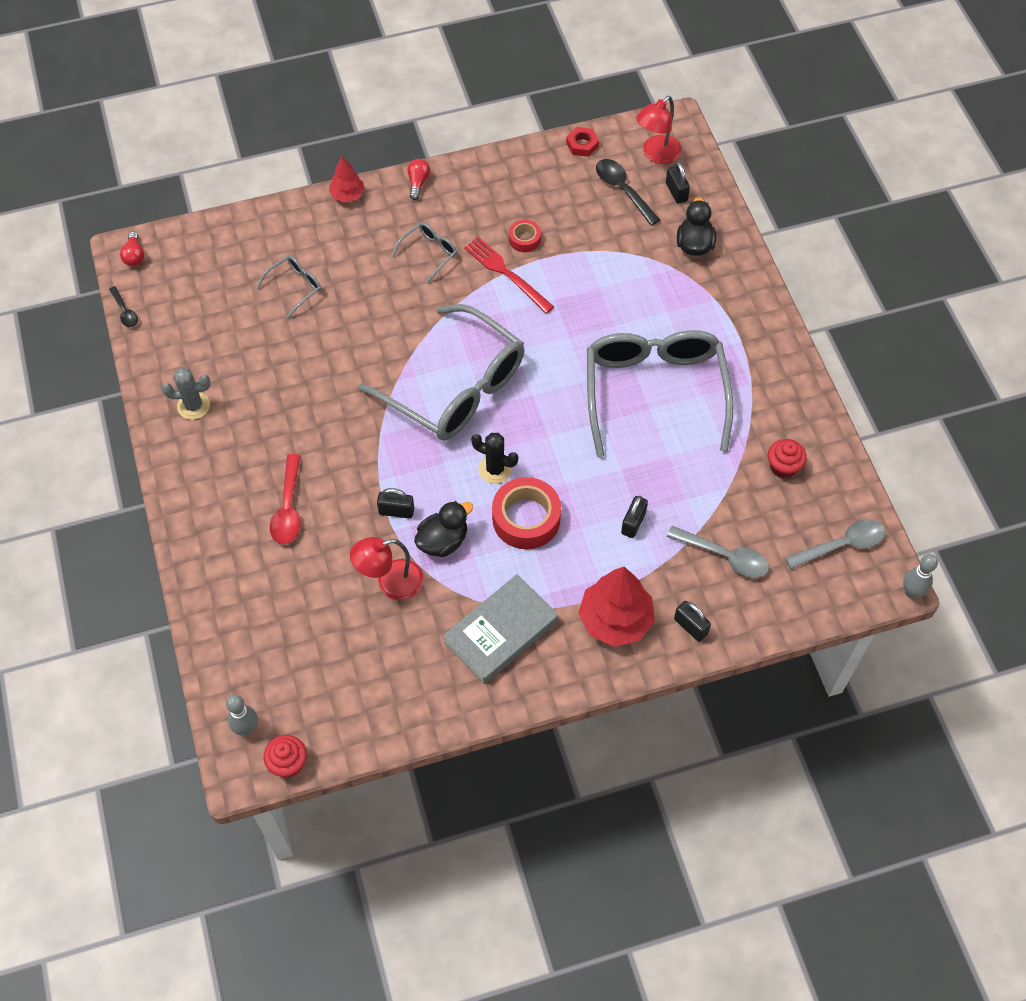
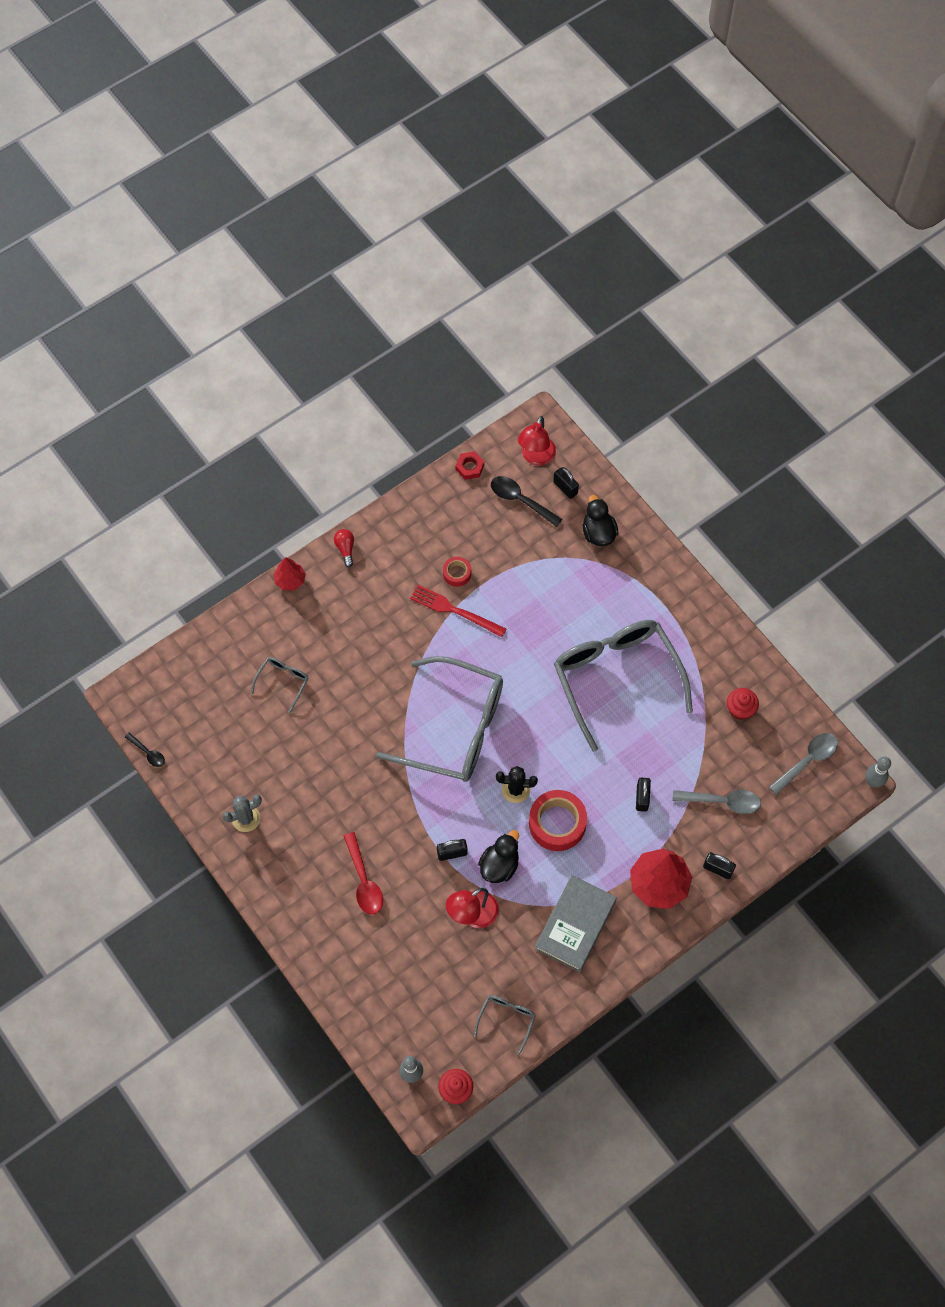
camera: 20 degrees left, 5 degrees up
(134, 256) = (131, 698): red light bulb -> none
(429, 253) = (382, 613): grey glasses -> grey glasses (506, 1020)

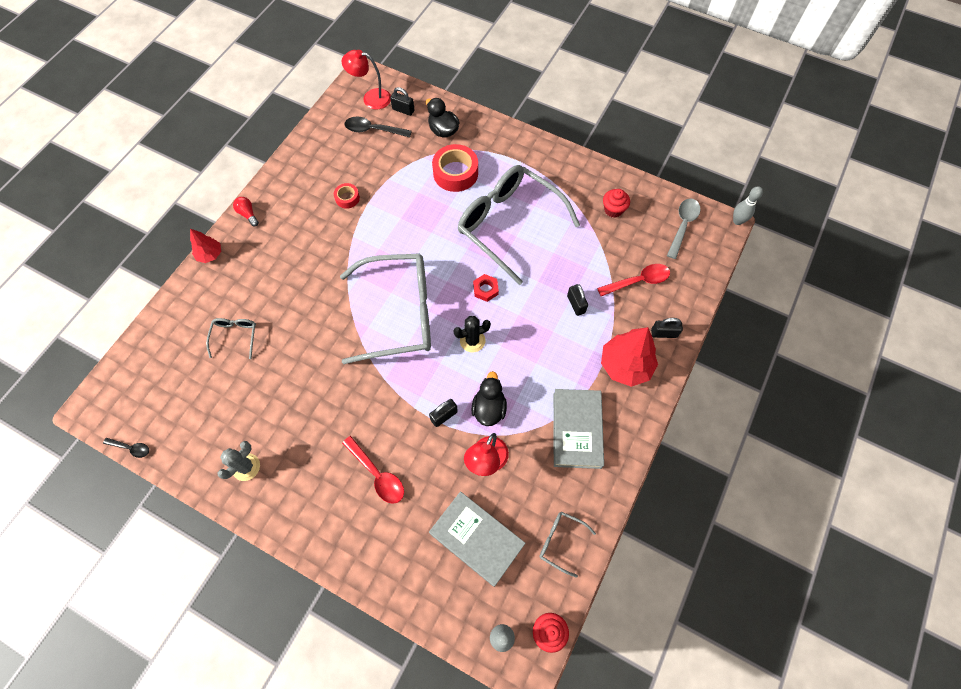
camera: 25 degrees left, 0 degrees up
(429, 981) = (477, 539): none -> grey book
(454, 610) = (358, 225): red fork -> none
(469, 467) = (323, 122): red nut -> red nut (485, 289)
(506, 1020) = (561, 542): grey glasses -> grey glasses turned 60 degrees counterclockwise
(536, 457) = (371, 98): red lamp -> red lamp turned 105 degrees clockwise
(557, 823) = (519, 353): red tape -> red tape (455, 173)
(722, 801) = (638, 281): grey spoon -> red spoon

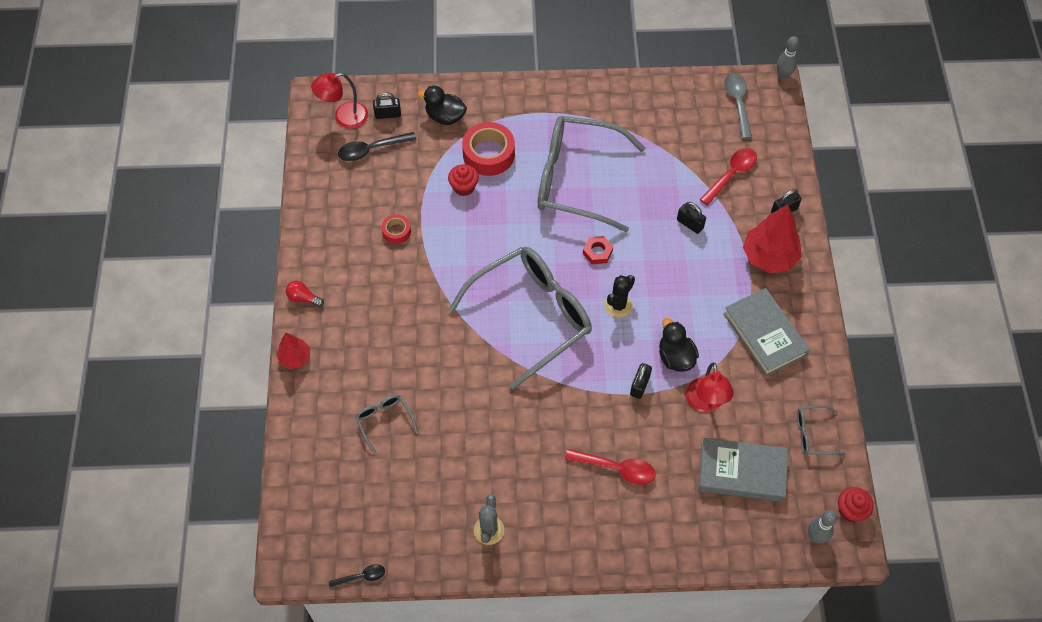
camera: 30 degrees left, 5 degrees down
(613, 210) = (665, 118): red cupcake -> red cupcake (464, 187)

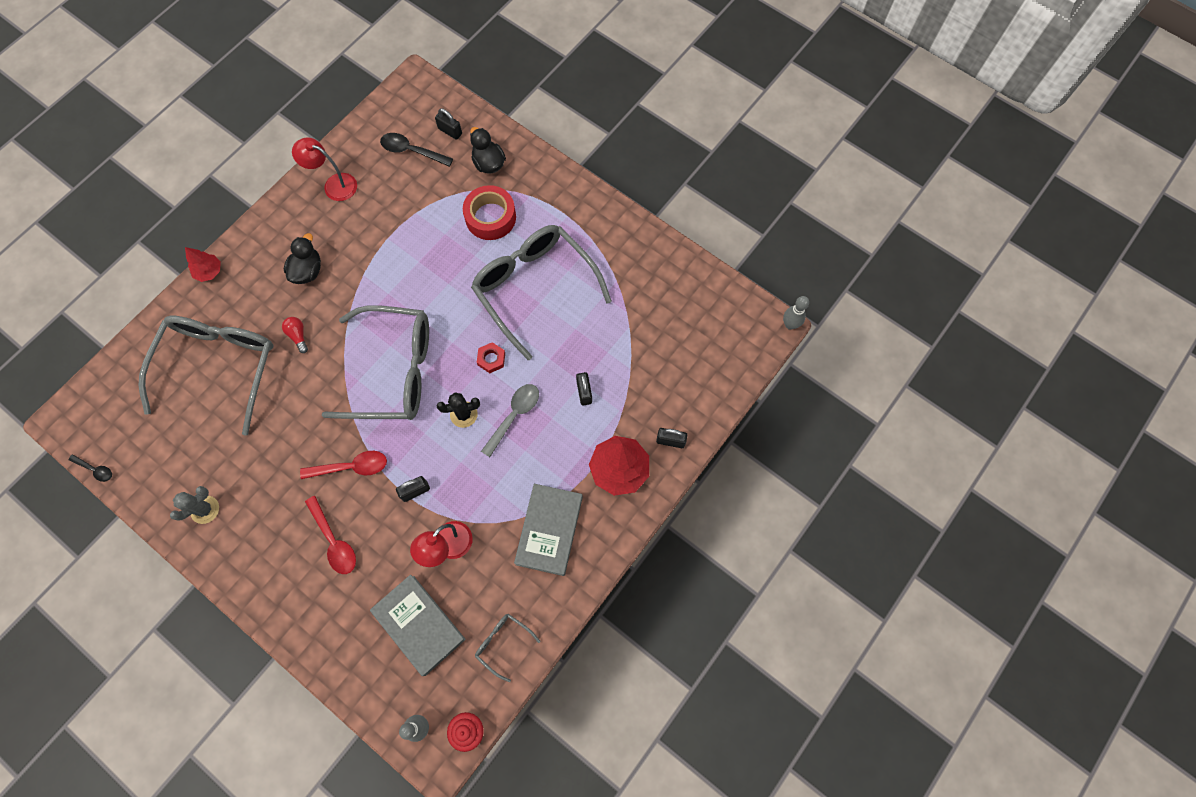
camera: 40 degrees right, 10 degrees up
(303, 298) = (257, 231): red light bulb -> red light bulb (298, 336)
(344, 117) = (417, 111): red lamp -> red lamp (334, 185)
(384, 421) = (219, 368): grey glasses -> grey glasses, size x2.41
(396, 231) = (366, 229): red tape -> none
(464, 187) = (447, 230): red cupcake -> none
(675, 357) = (463, 491): black duck -> black duck (308, 271)
(731, 174) = (659, 377): red spoon -> red spoon (351, 467)
(737, 103) = (726, 320): grey spoon -> grey spoon (514, 416)

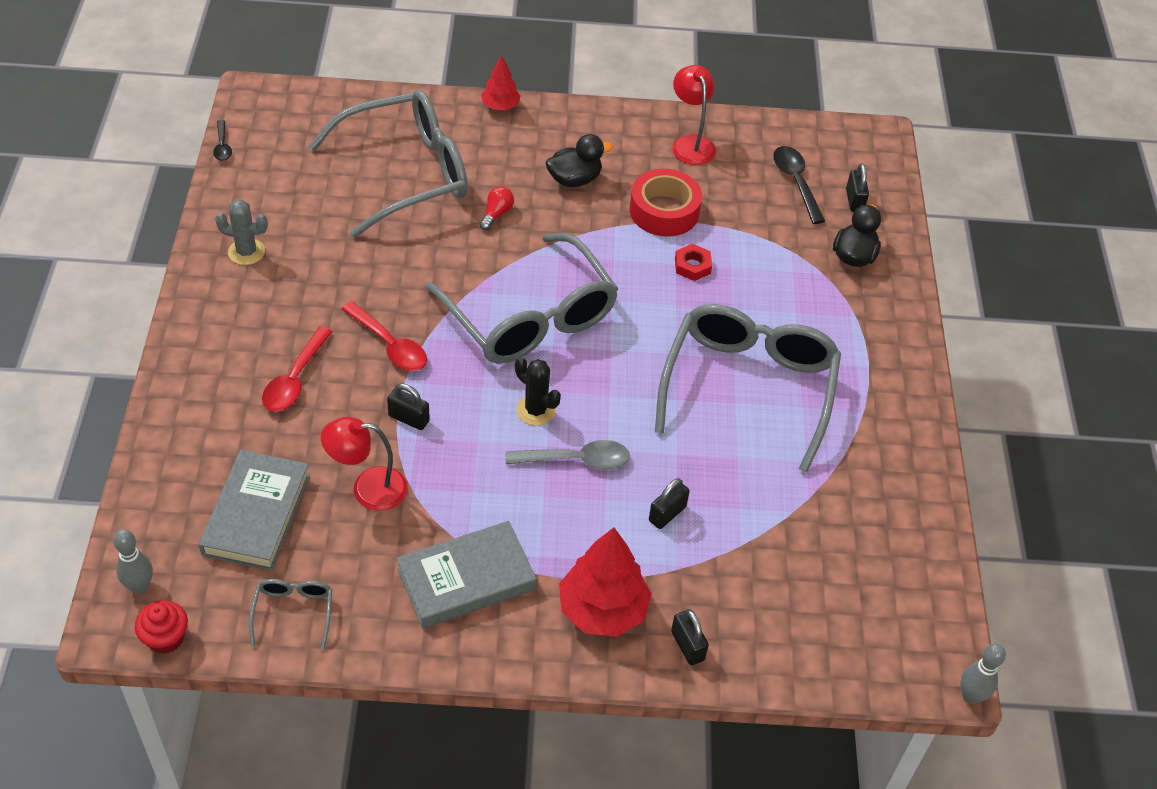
camera: 50 degrees right, 20 degrees down
(490, 217) = (792, 296): red tape -> red tape (664, 211)
(491, 359) = (624, 397): red nut -> red nut (692, 266)

